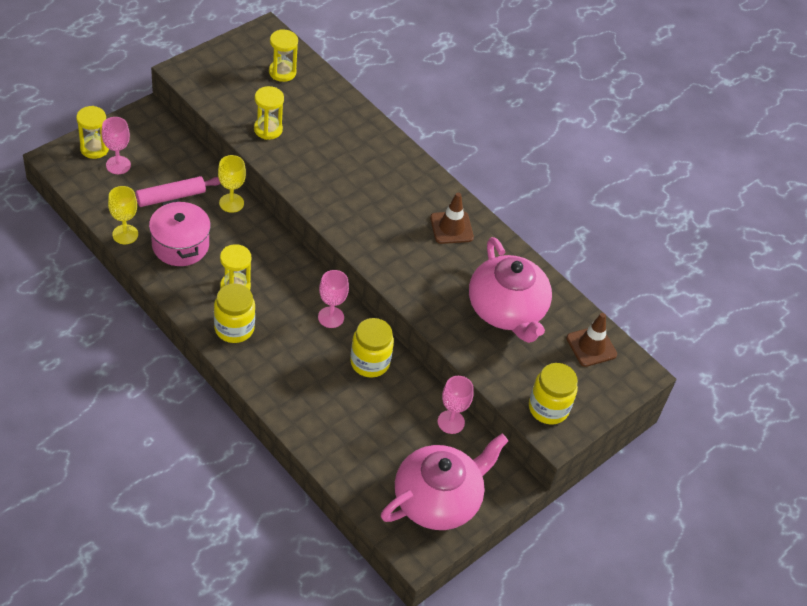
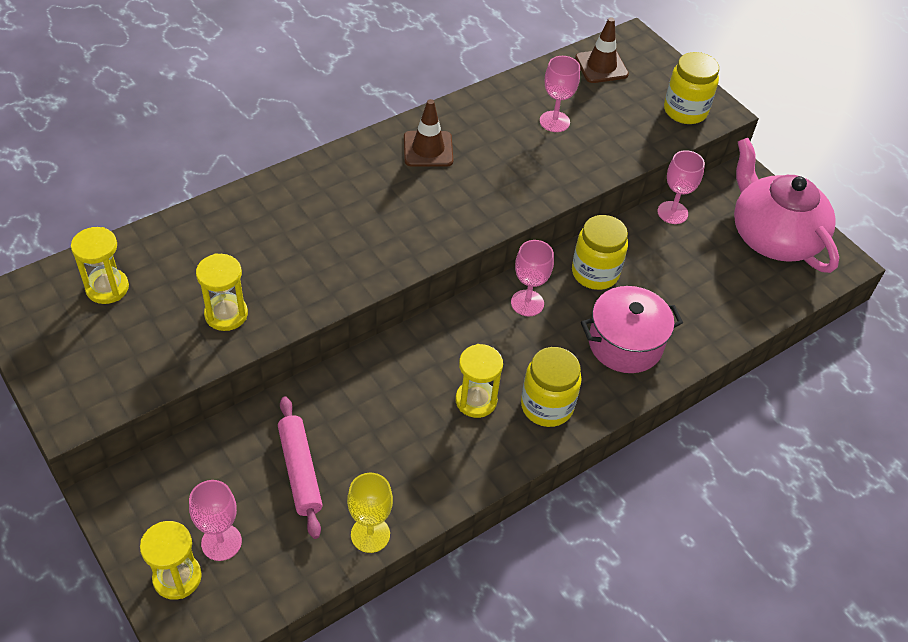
camera: 80 degrees left, 0 degrees up
(180, 245) = (397, 462): pink pot -> pink pot (625, 344)
(231, 203) = (321, 395): yellow goblet -> none
(507, 310) = (554, 121): pink teapot -> pink goblet

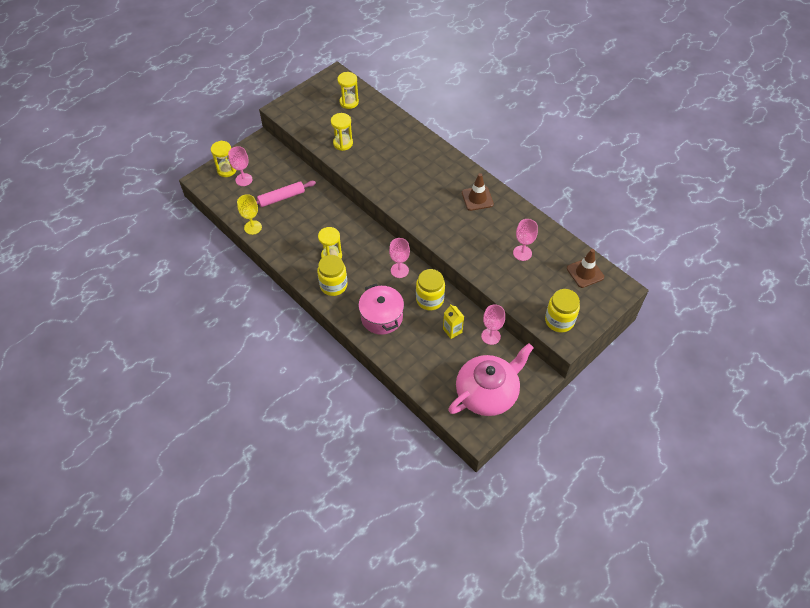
camera: 85 degrees right, 5 degrees up
(659, 256) = (452, 330): none -> yellow carton

